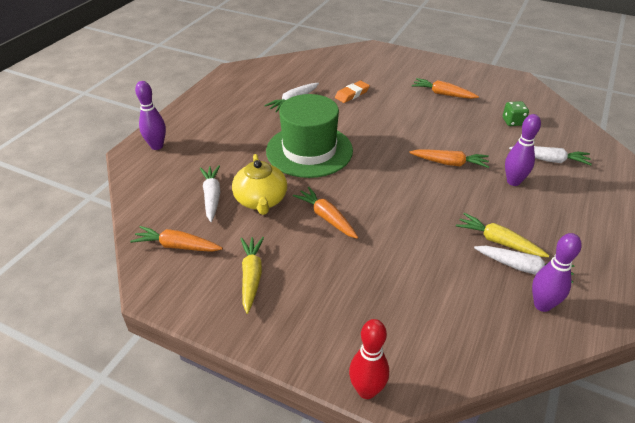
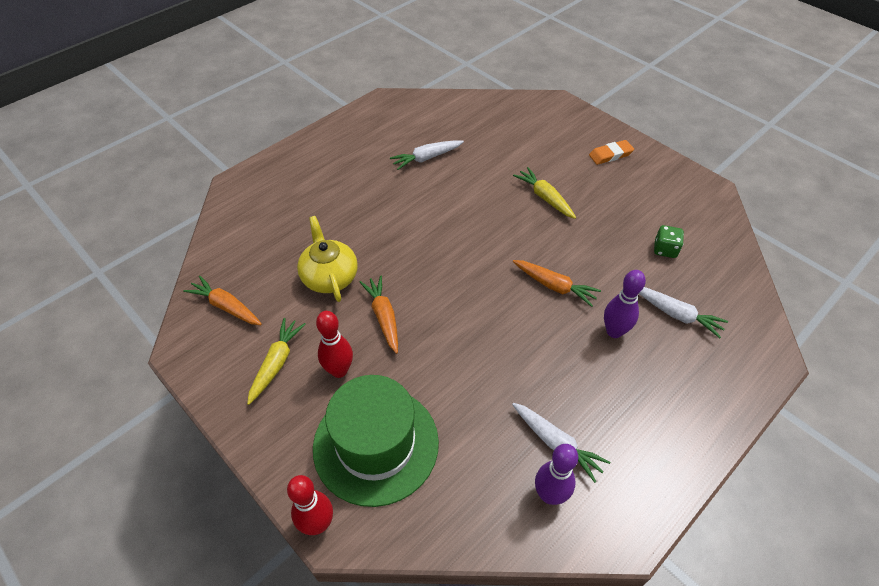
camera: 20 degrees right, 10 degrees up
(157, 146) = (262, 181): purple bowling pin -> none
(212, 197) = (285, 258): white carrot -> none
(261, 200) = (329, 277): yellow teapot -> yellow teapot turned 150 degrees clockwise
(309, 150) = (410, 228): green hat -> green hat (376, 444)
(312, 266) = (339, 370): none -> red bowling pin
(352, 94) = (496, 163): orange eraser -> orange eraser (610, 155)
(443, 94) = (603, 189): orange carrot -> none
(498, 241) = (549, 403): yellow carrot -> yellow carrot (545, 198)

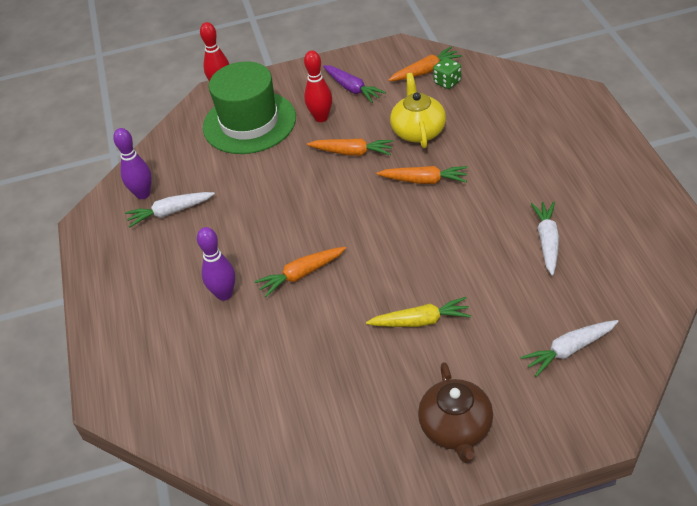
camera: 125 degrees right, 5 degrees down
(276, 363) = (352, 88): yellow carrot -> purple carrot
(329, 277) = (418, 131): yellow teapot -> yellow teapot turned 105 degrees counterclockwise
(397, 248) = (424, 180): none -> orange carrot
(610, 155) = (456, 428): orange eraser -> brown teapot
(665, 249) = (278, 392): green dice -> green dice (447, 82)
(676, 314) = (202, 352): white carrot -> white carrot (569, 350)

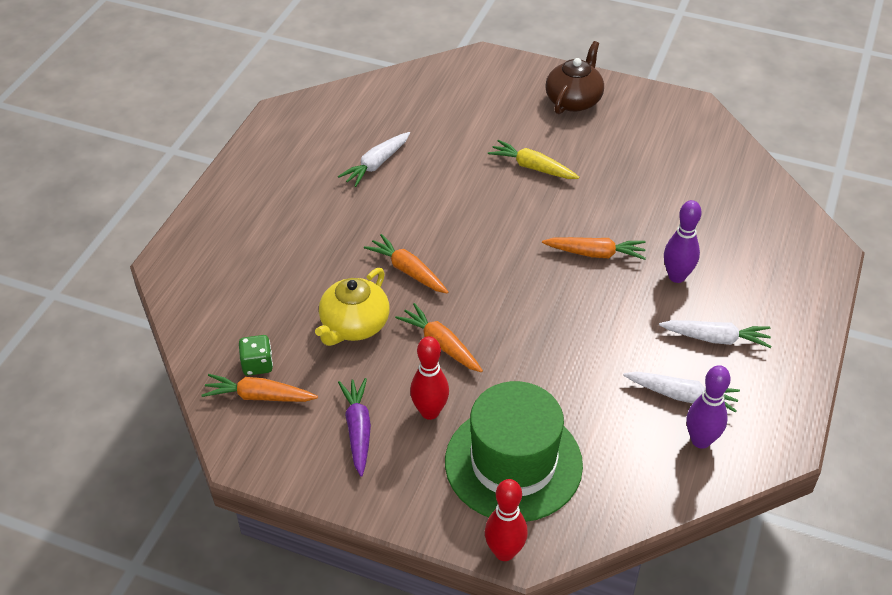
camera: 150 degrees left, 0 degrees up
(569, 350) = (453, 98): white carrot -> white carrot (715, 338)

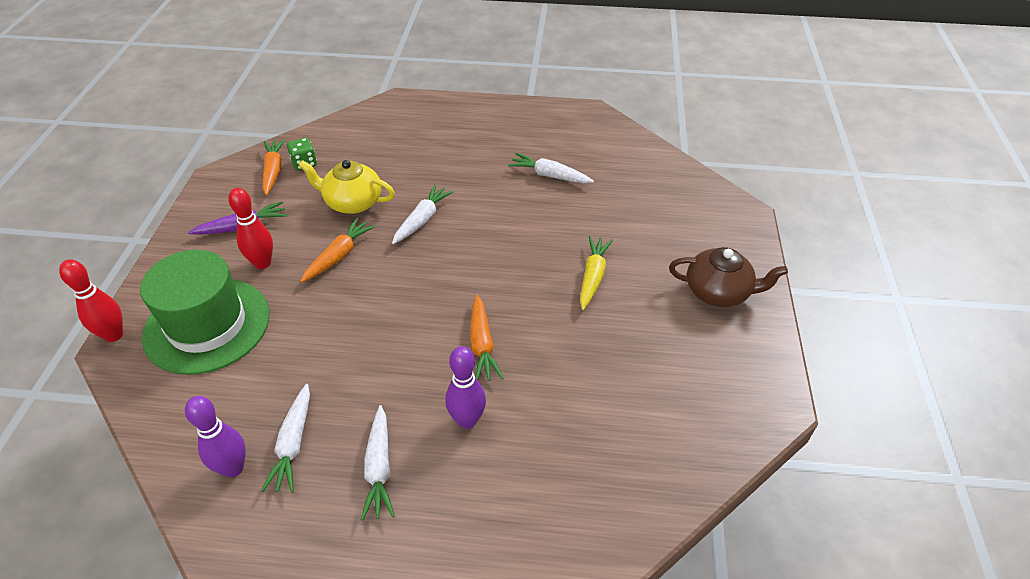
camera: 75 degrees right, 0 degrees up
(408, 271) = (422, 220): orange carrot -> white carrot

